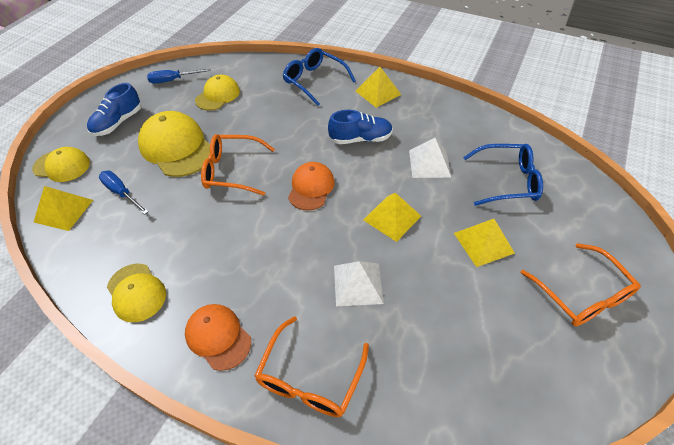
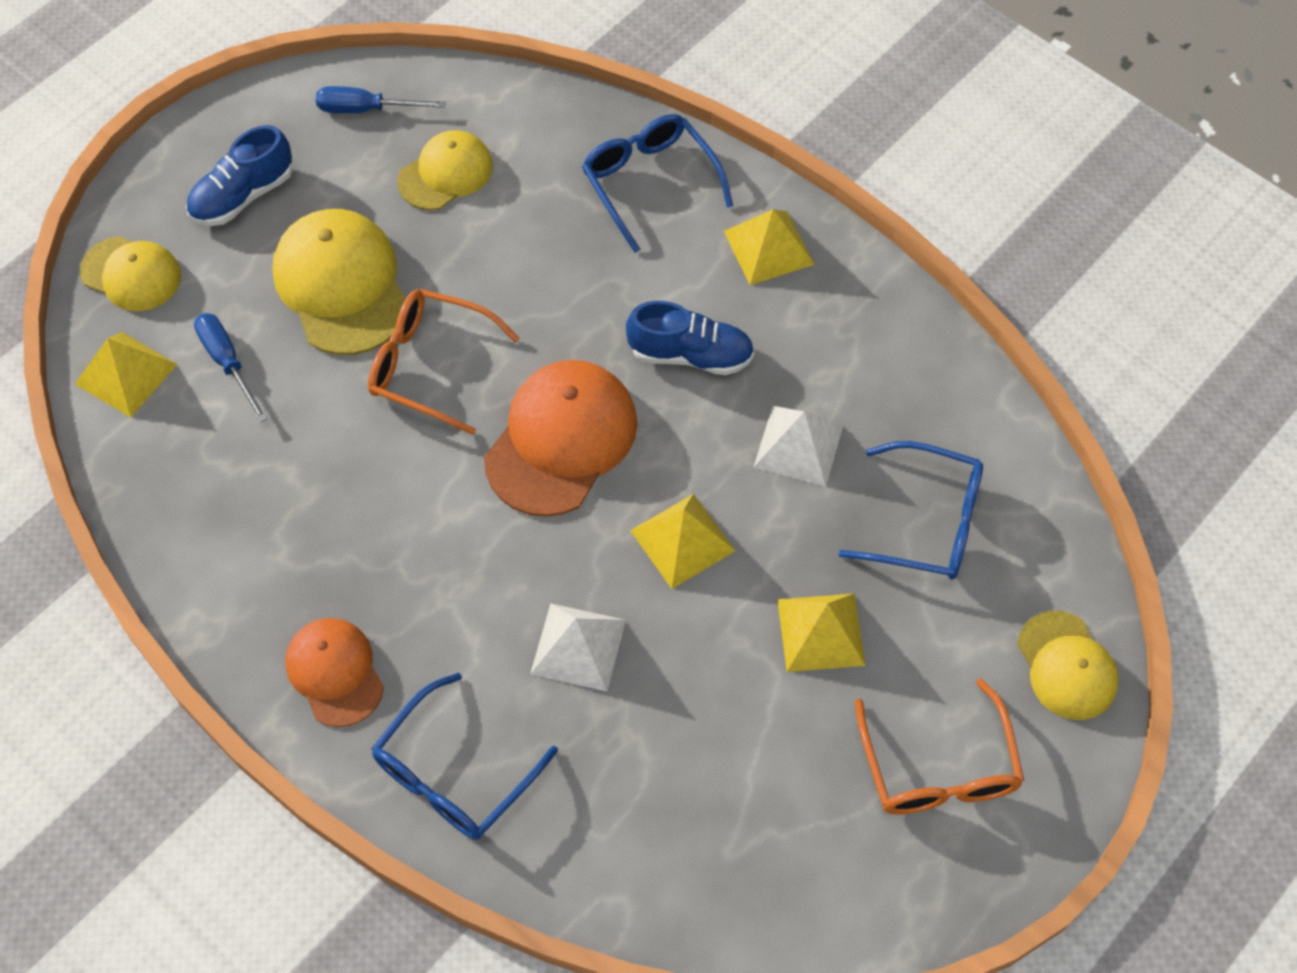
camera: 15 degrees right, 10 degrees up
(136, 292) = (224, 563): yellow cap -> yellow cap (1066, 666)
(310, 377) = (454, 773): orange glasses -> blue glasses
(311, 187) = (561, 440): orange cap -> orange cap, size x1.61

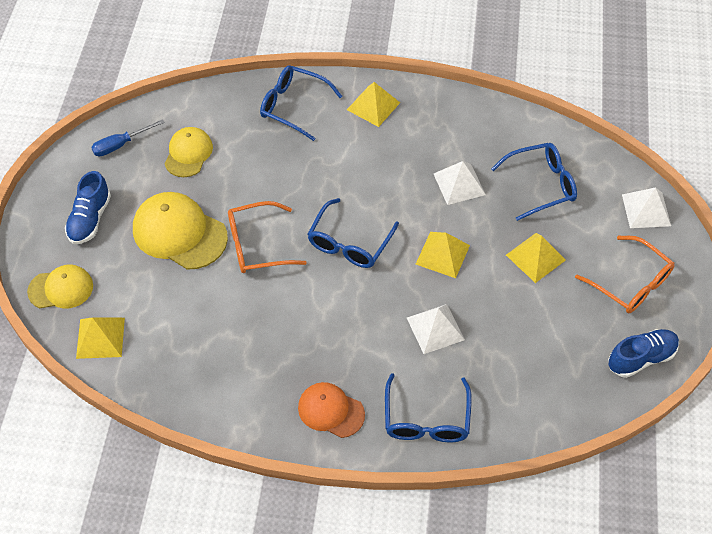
camera: 35 degrees left, 5 degrees down
(228, 362) = (151, 301): blue screwdriver -> none
(561, 440) = (349, 243): orange cap -> blue glasses
(690, 355) = (377, 172): blue shoe -> blue shoe (641, 358)
(1066, 666) = (646, 210): yellow cap -> white pyramid

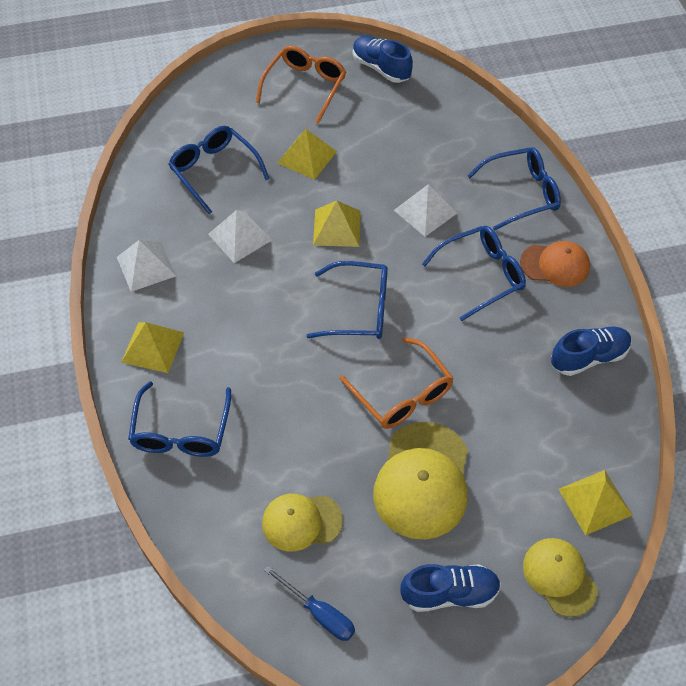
camera: 110 degrees left, 0 degrees up
(224, 393) = (588, 357): none -> blue shoe
(331, 411) = (555, 265): orange cap -> orange cap turned 90 degrees counterclockwise
(345, 345) = (481, 275): none -> blue glasses
(646, 210) = (214, 90): white pyramid -> white pyramid (146, 266)

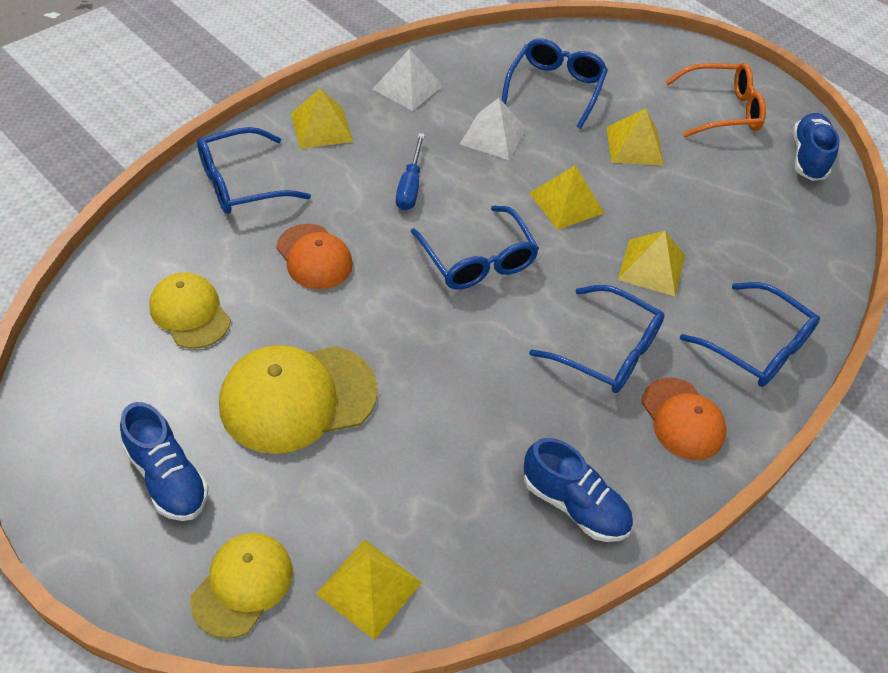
camera: 55 degrees right, 5 degrees down
(293, 413) = (314, 257): none -> orange cap
(319, 613) = (90, 369): blue screwdriver -> blue screwdriver (410, 186)
(402, 394) = (396, 338): orange glasses -> none
(425, 211) = (652, 267): white pyramid -> yellow pyramid

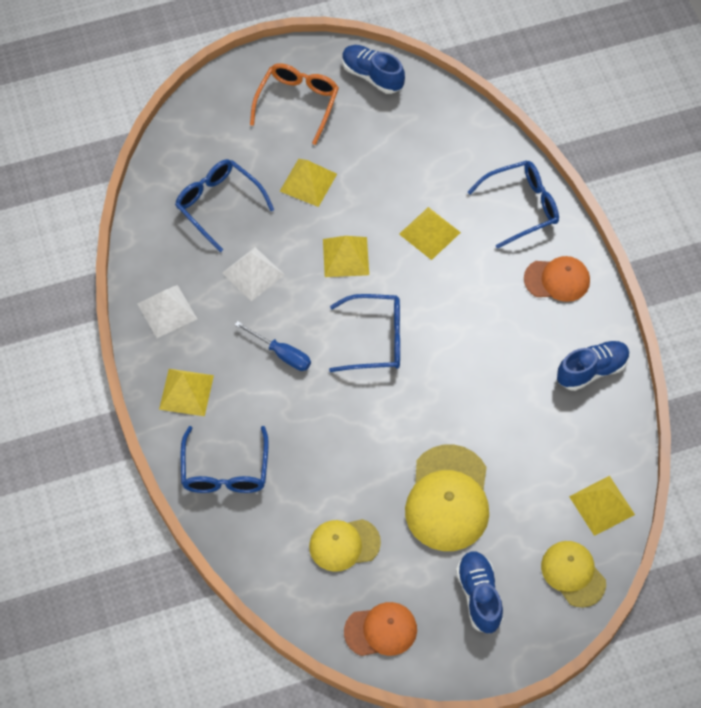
camera: 60 degrees left, 10 degrees up
(167, 477) = (479, 596): blue shoe -> blue shoe turned 90 degrees counterclockwise
(314, 257) = (325, 445): orange cap -> orange cap (381, 630)
(607, 351) = (488, 296): blue glasses -> none

